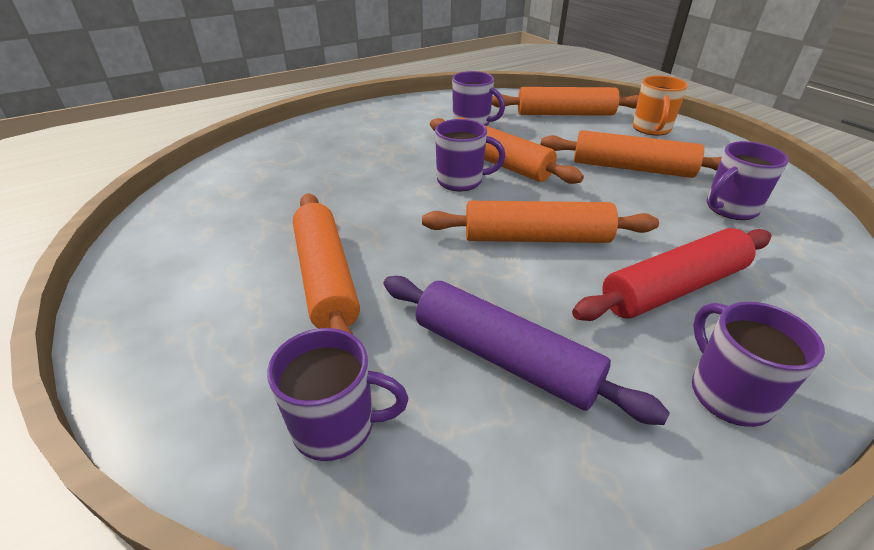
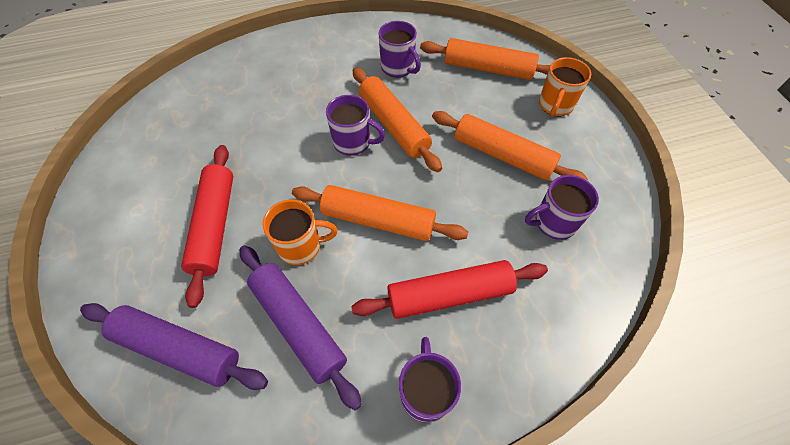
camera: 15 degrees right, 20 degrees up
(326, 278) = (215, 226): orange rolling pin -> red rolling pin
(336, 426) = (178, 349): purple mug -> purple rolling pin
(456, 277) = (301, 246): none -> orange mug

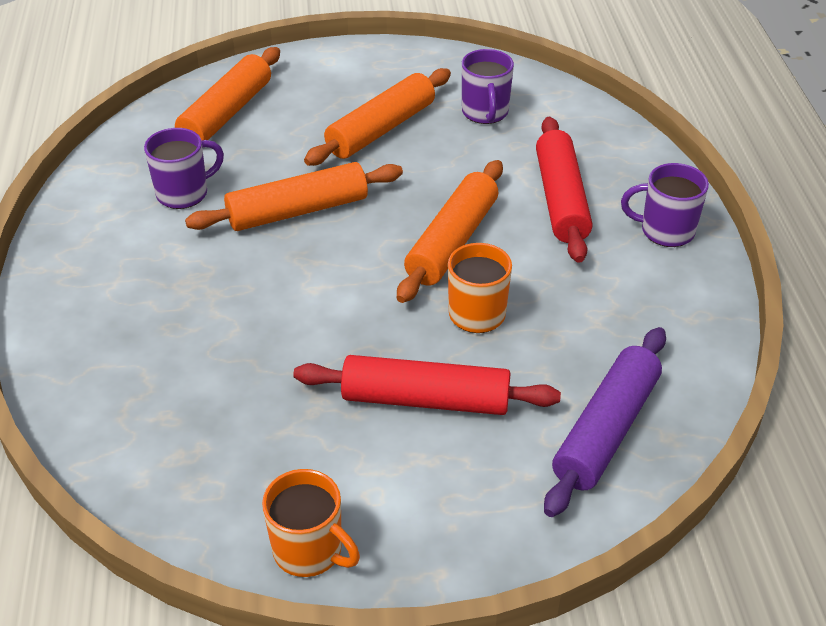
camera: 80 degrees left, 15 degrees down
(299, 325) = (585, 319): purple rolling pin -> none
(353, 142) = (316, 252): purple mug -> none
(555, 105) = (316, 75): orange mug -> orange mug (309, 551)

